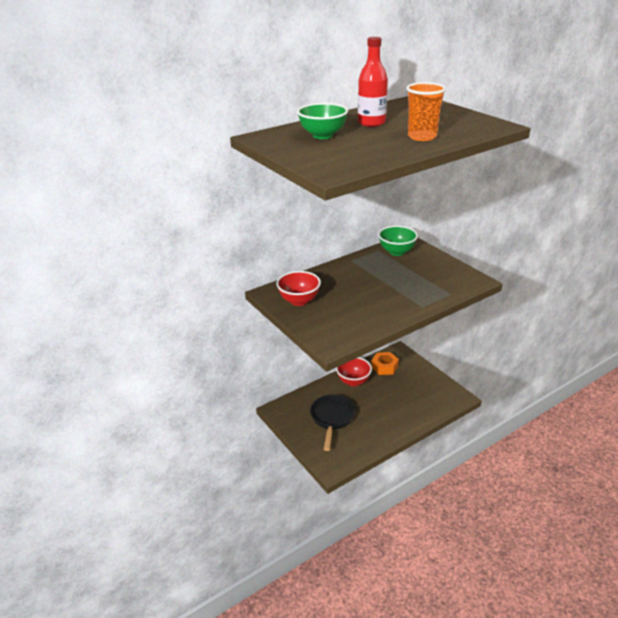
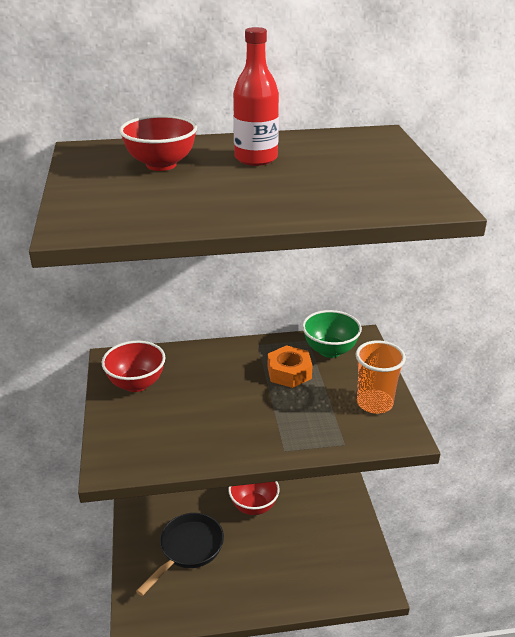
camera: 25 degrees right, 0 degrees up
(322, 136) = (161, 165): green bowl -> red bowl
(384, 367) = (309, 500): orange nut -> orange nut (289, 372)
(422, 137) = (289, 197): orange cup -> orange cup (374, 403)

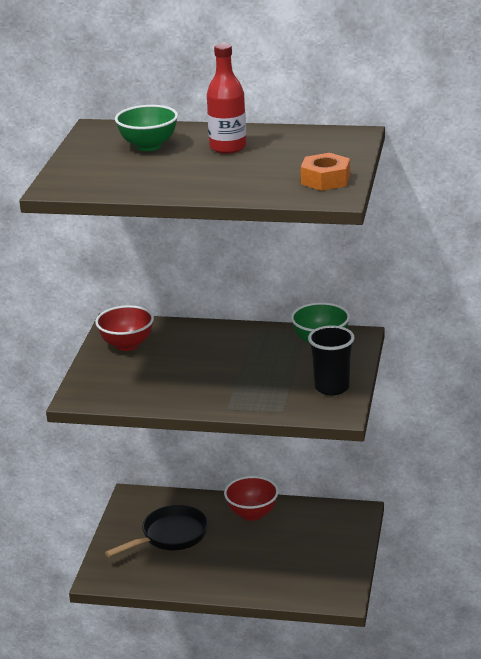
camera: 20 degrees right, 5 degrees down
(161, 165) = (148, 146): red bowl -> green bowl
(289, 372) = (269, 354): orange nut -> orange nut (325, 180)
(374, 403) = (331, 387): orange cup -> black cup

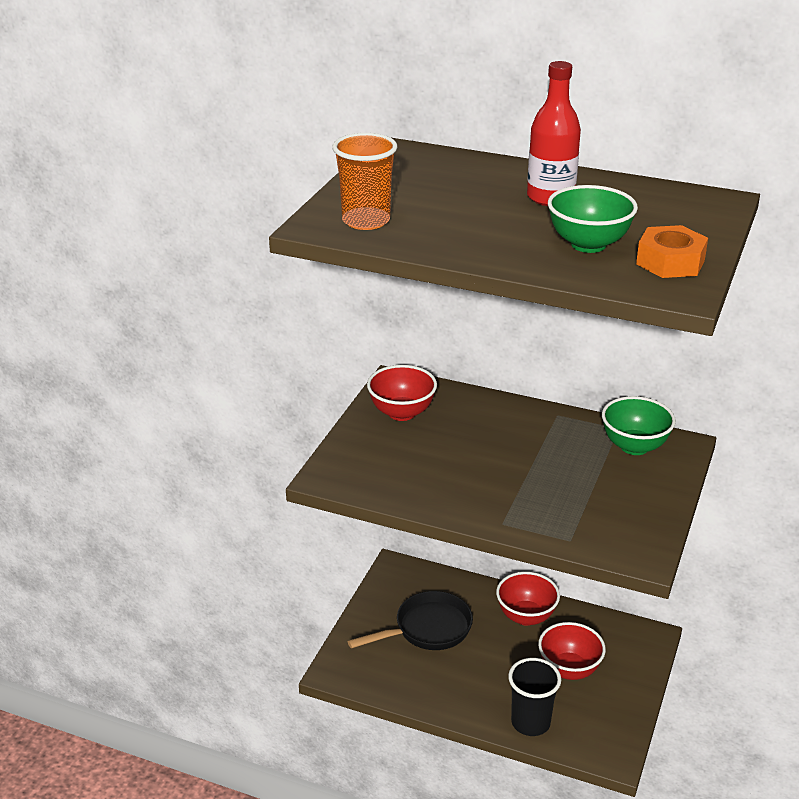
camera: 10 degrees right, 5 degrees up
(91, 180) = (366, 221): none -> orange cup
(148, 146) = (451, 183): green bowl -> green bowl (588, 244)
(295, 546) = (569, 669): none -> red bowl
(331, 387) = (638, 514): black cup -> black cup (530, 722)

